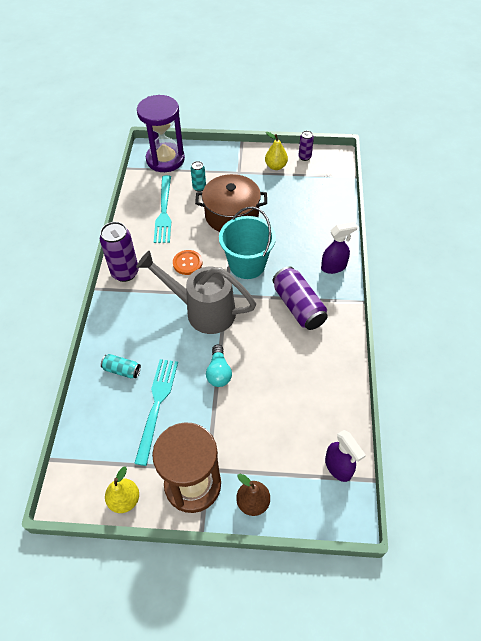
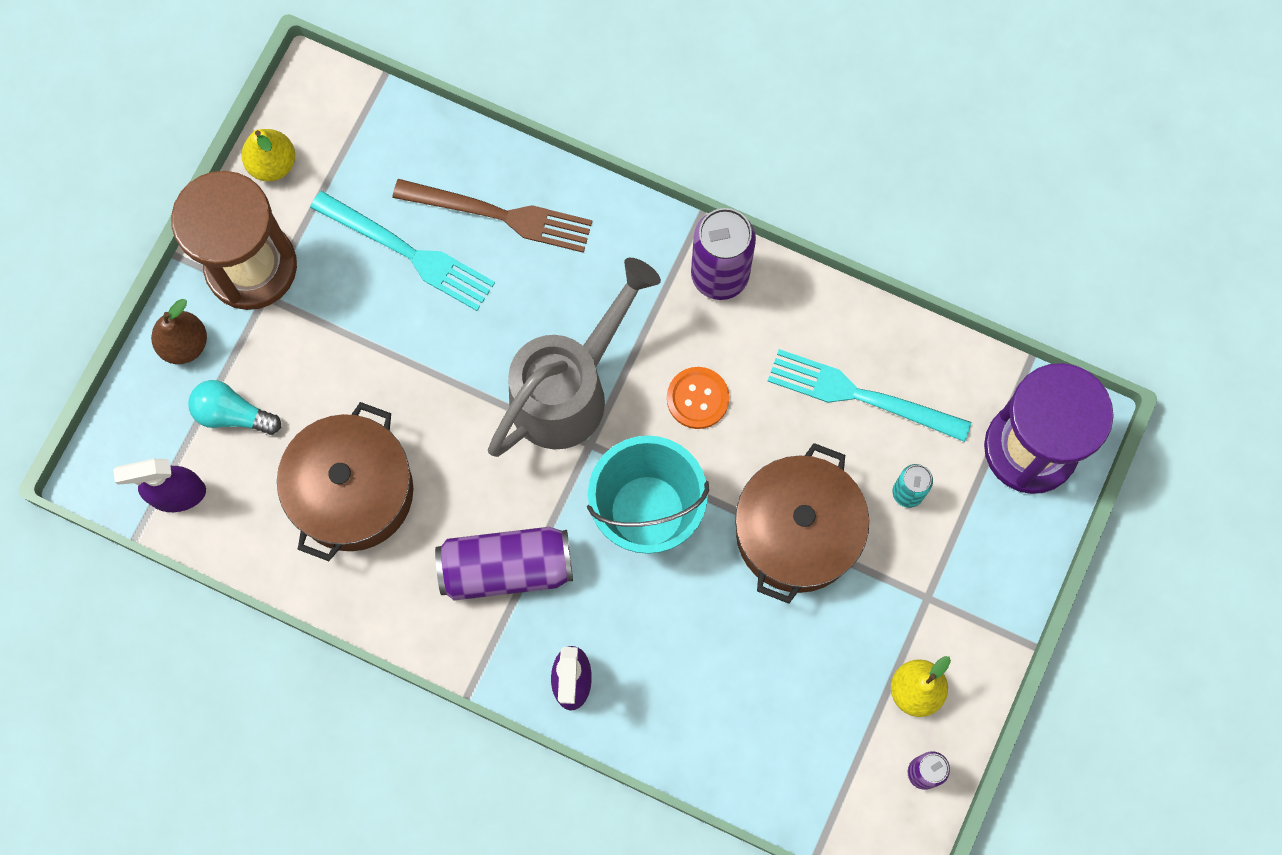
camera: 110 degrees right, 20 degrees up
(122, 370) = (500, 215): turquoise can -> brown fork
(219, 372) = (427, 372): turquoise light bulb -> turquoise light bulb (232, 414)
(295, 382) = (352, 492): none -> brown pot

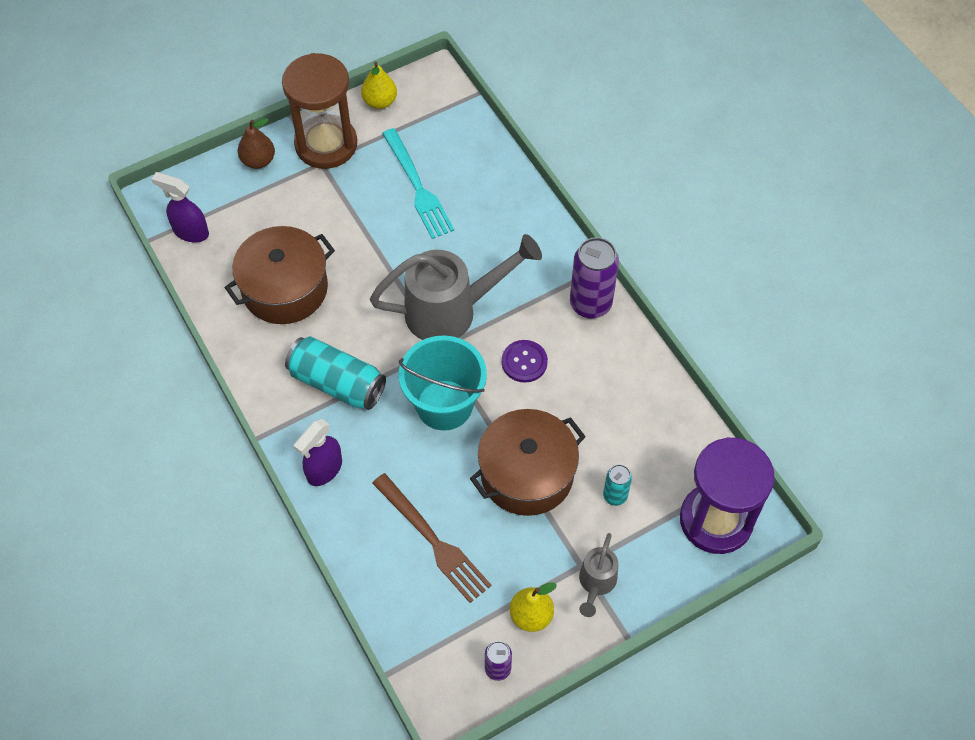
camera: 35 degrees right, 15 degrees down
(232, 414) = (254, 210): turquoise light bulb -> none
(500, 215) = (485, 198): brown fork -> brown fork (433, 541)
(506, 568) = (337, 383): purple can -> turquoise can
(697, 398) = (524, 362): orange button -> purple button
(860, 395) = (627, 422): turquoise fork -> none
(957, 607) = (596, 583): none -> grey watering can

